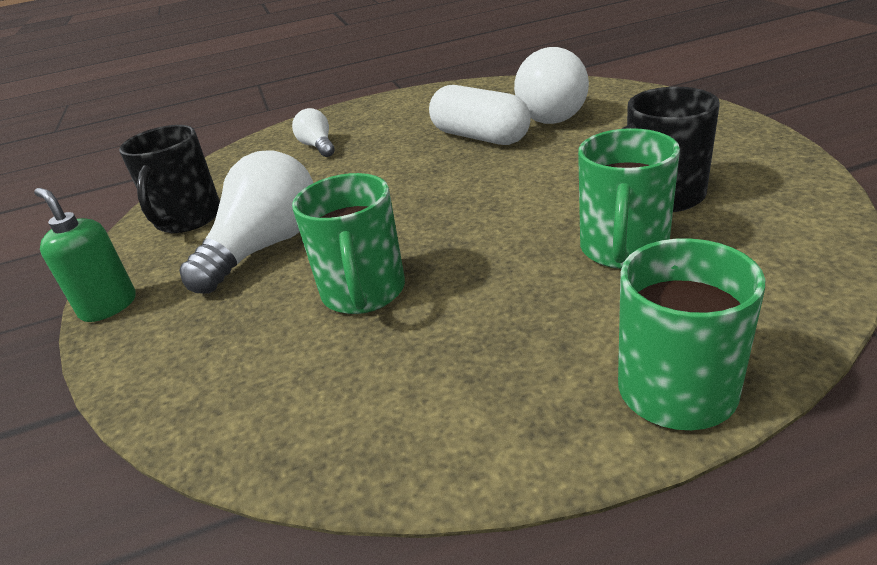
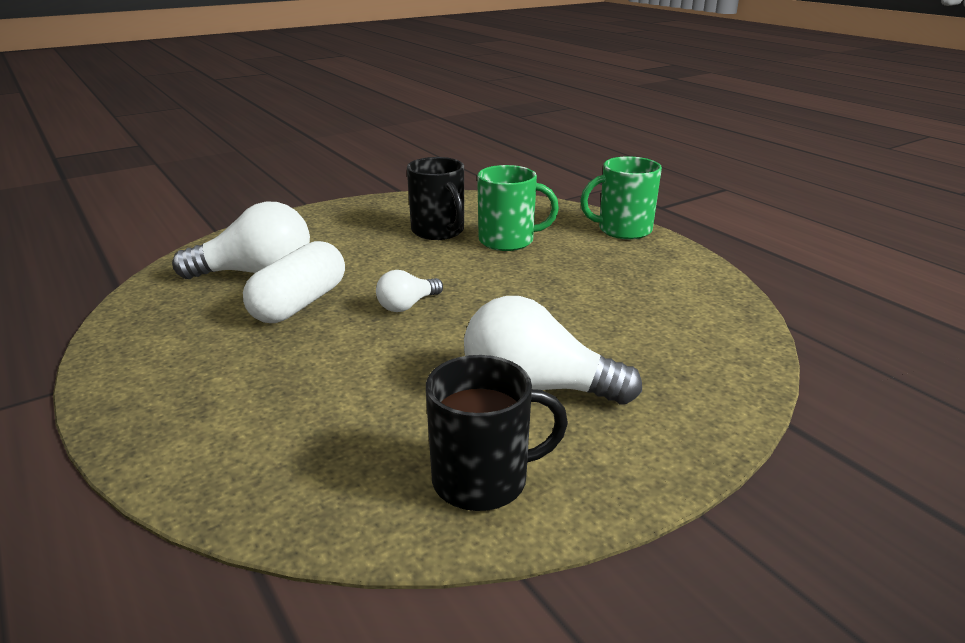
camera: 110 degrees left, 5 degrees down
(108, 306) = (676, 466): green soap dispenser -> none
(318, 146) = (270, 419): white light bulb -> white light bulb (407, 305)
(363, 292) = (587, 319): green mug -> none

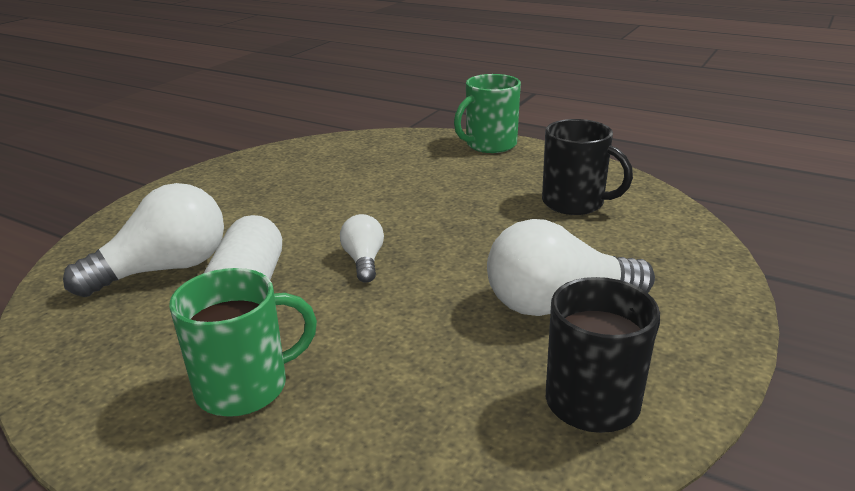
camera: 25 degrees left, 0 degrees up
(407, 305) = (364, 261): white light bulb -> white light bulb turned 150 degrees clockwise
(438, 231) = (322, 181): black mug -> black mug (574, 203)
(508, 241) = (398, 176): green mug -> green mug (245, 387)

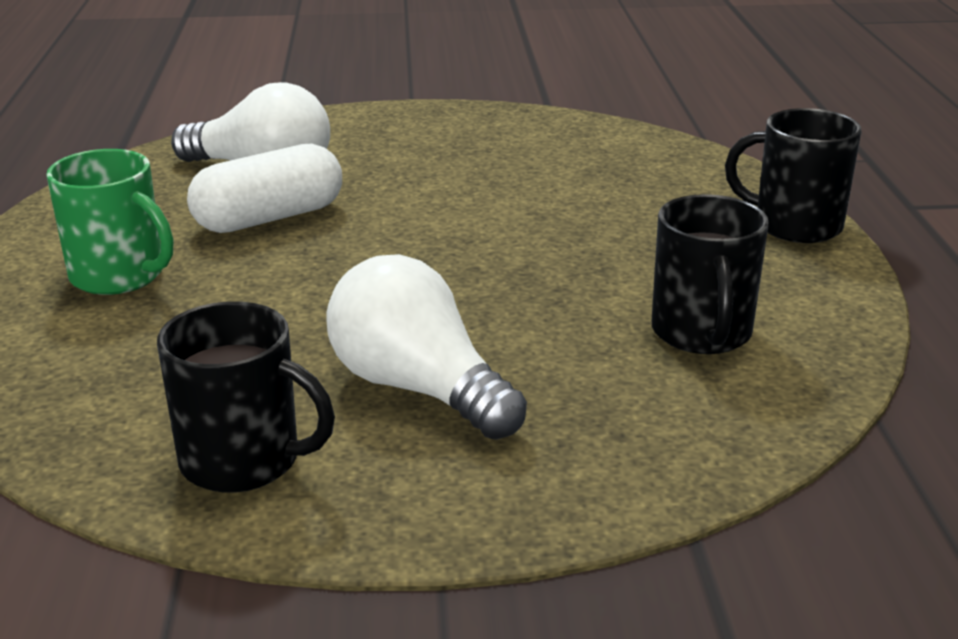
camera: 55 degrees right, 0 degrees up
(364, 261) = (383, 252): white light bulb -> none
(490, 145) = (795, 225): green mug -> black mug

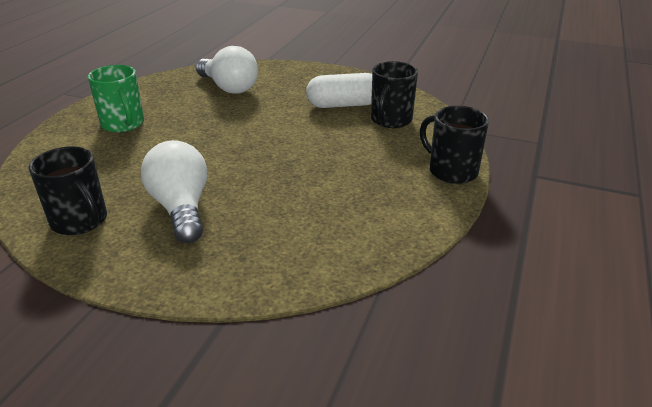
camera: 25 degrees right, 5 degrees up
(269, 218) = (208, 111): white capsule -> white capsule (343, 105)
(702, 333) = (338, 217): black mug -> black mug (390, 120)

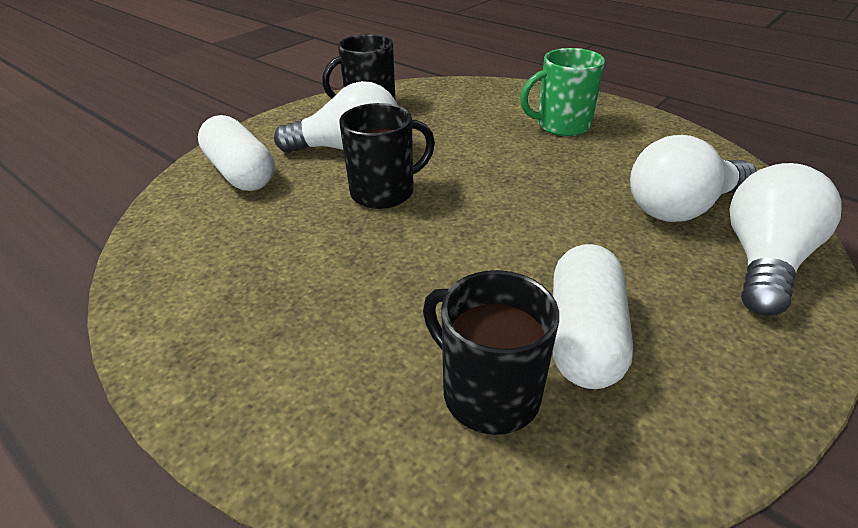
camera: 110 degrees right, 5 degrees up
(239, 256) = (241, 173): none -> white capsule
(268, 73) = (763, 261): none -> white light bulb
(451, 171) = (239, 414): black mug -> black mug (384, 192)

